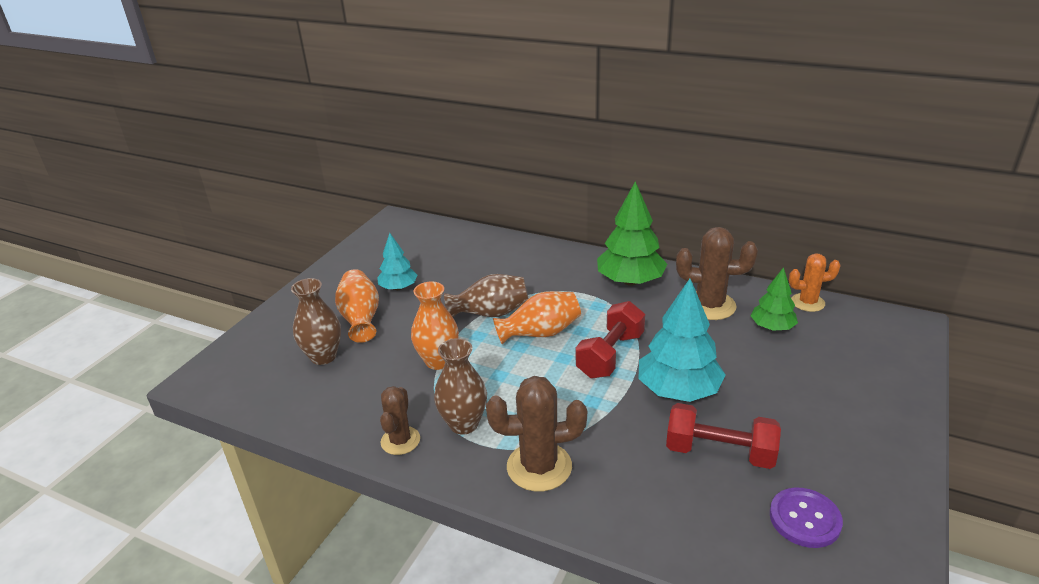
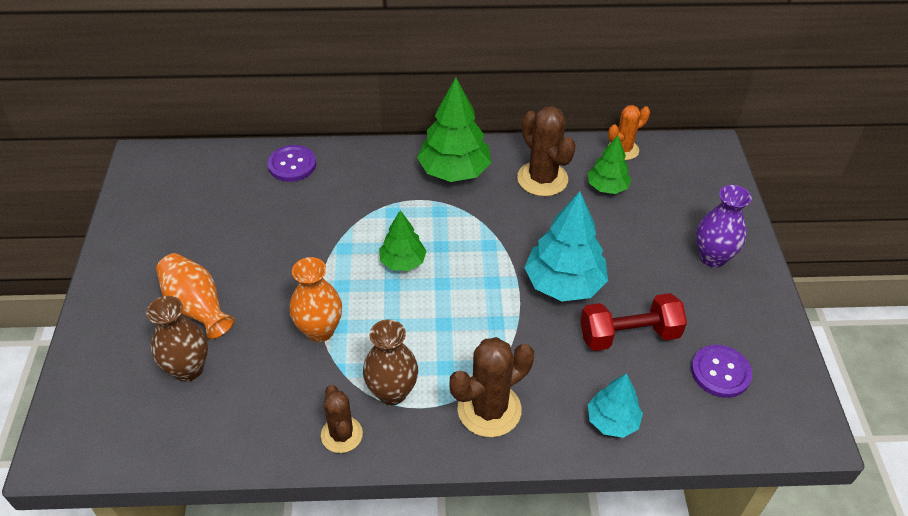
camera: 30 degrees left, 15 degrees up
(398, 287) = (213, 253): turquoise tree -> turquoise tree (612, 421)
(490, 313) = (337, 254): brown vase -> none
(499, 246) = (292, 165): none -> purple button
(540, 333) = (402, 262): orange vase -> green tree
(610, 355) = (484, 265): red dumbbell -> none
(709, 305) = (542, 179): brown cactus -> brown cactus turned 75 degrees clockwise
(856, 414) = (712, 257): none -> purple vase

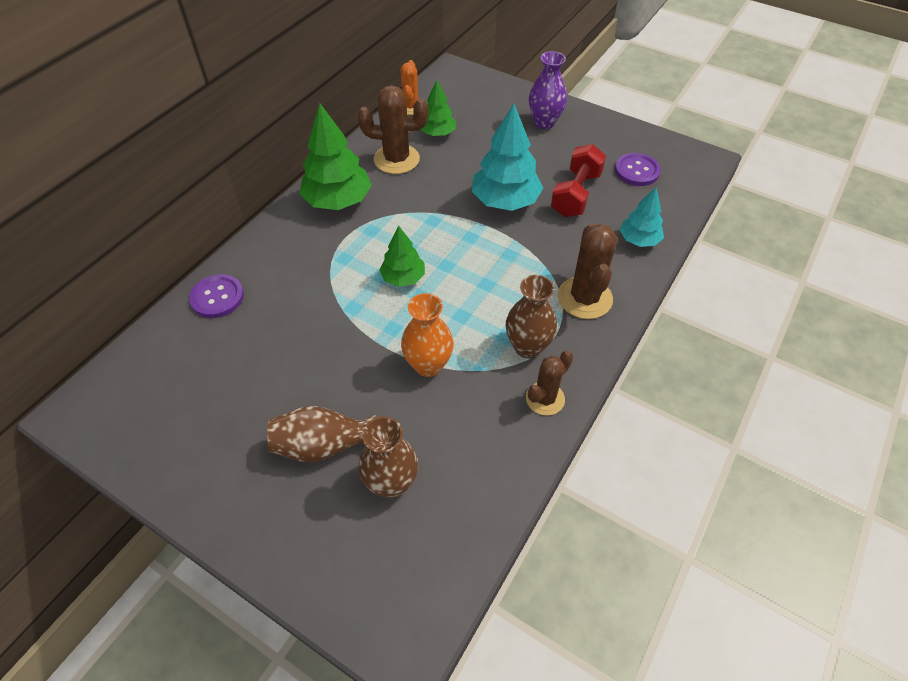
camera: 55 degrees left, 5 degrees up
(197, 307) = (323, 445): orange vase -> brown vase
(341, 434) = (545, 399): brown cactus -> brown cactus turned 60 degrees counterclockwise

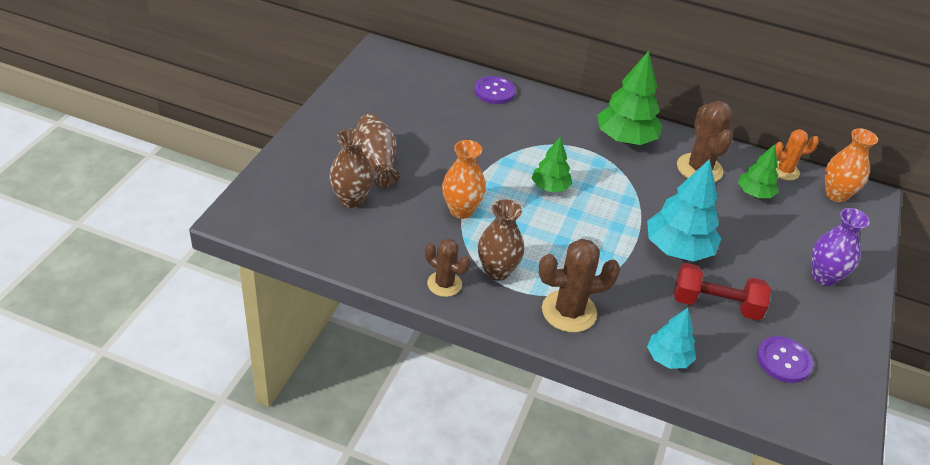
camera: 75 degrees right, 10 degrees down
(447, 87) = (836, 194): none -> orange vase

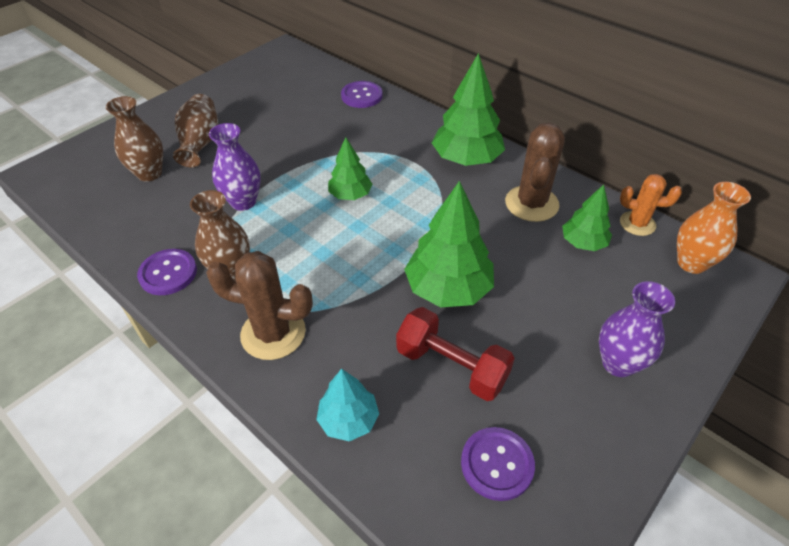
camera: 25 degrees right, 5 degrees up
(444, 284) = (168, 273): brown cactus -> purple button
(461, 210) = (243, 202): orange vase -> purple vase
(678, 249) = (448, 288): turquoise tree -> green tree

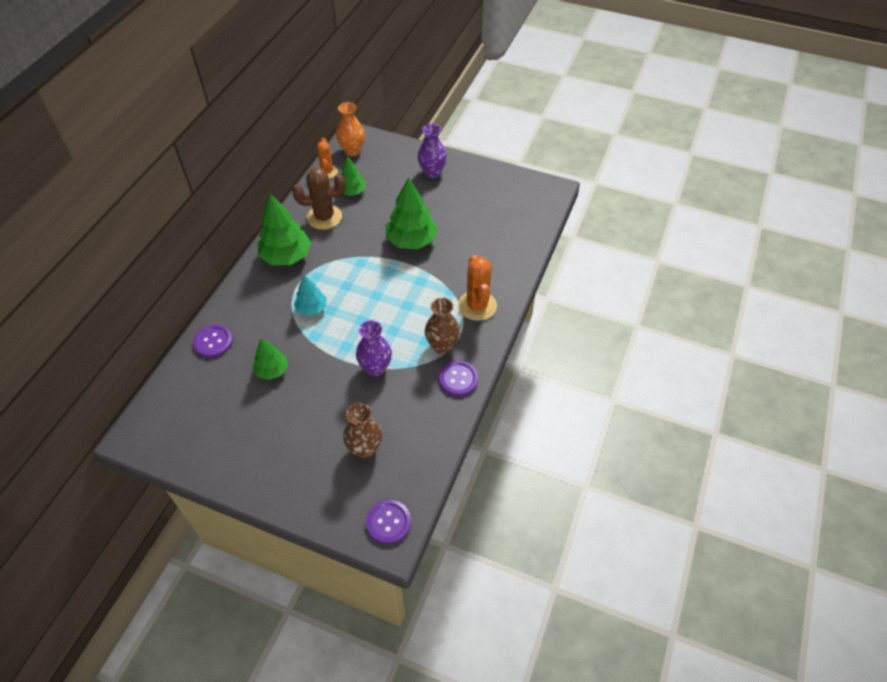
camera: 110 degrees left, 5 degrees up
(200, 143) = (314, 432): brown vase -> none
(273, 333) = (477, 306): brown cactus -> orange cactus
(348, 419) = (510, 258): turquoise tree -> turquoise tree (311, 308)
(350, 195) = (346, 309): green tree -> green tree (272, 370)
(451, 366) = (462, 228): red dumbbell -> none
(497, 464) = (505, 204): purple button -> purple button (388, 522)

